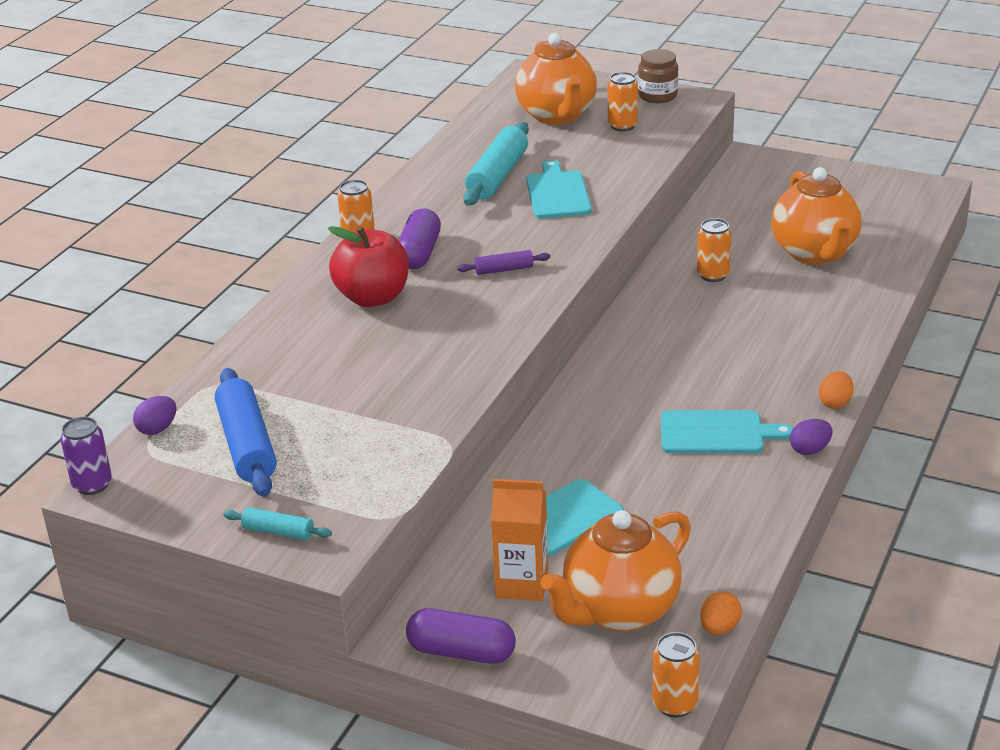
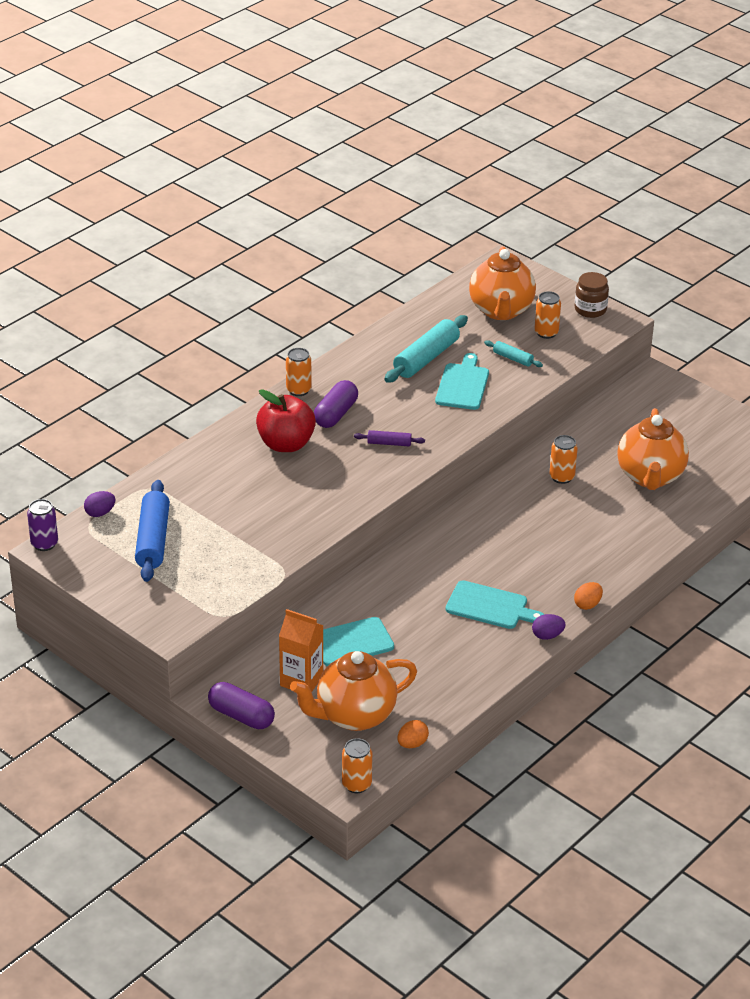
camera: 15 degrees right, 5 degrees up
(278, 532) = (147, 607): turquoise rolling pin -> turquoise rolling pin (513, 358)

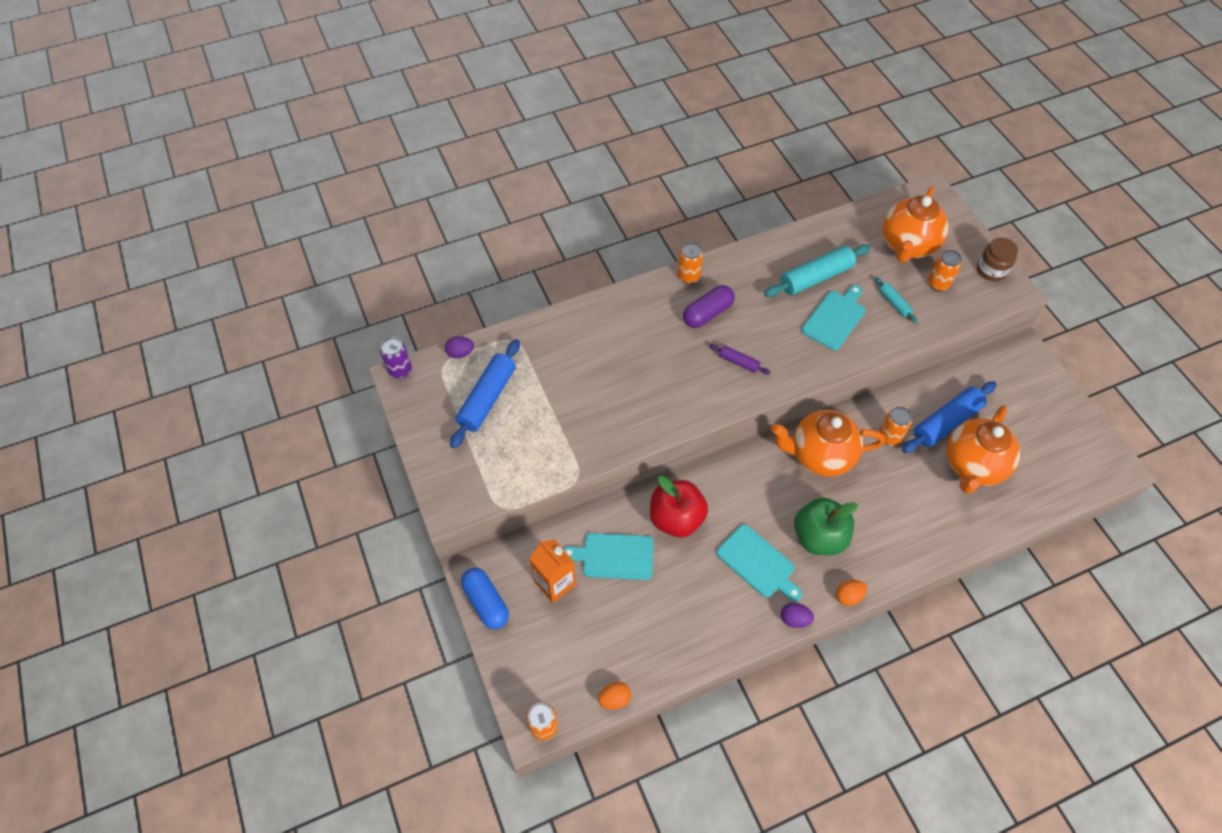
camera: 25 degrees right, 20 degrees up
(241, 716) = (486, 602): purple capsule -> blue capsule
(286, 444) = (649, 332): red apple -> red apple (676, 518)
(354, 715) = (580, 643): orange teapot -> orange teapot (820, 455)
(536, 570) = (819, 537): none -> green apple
(609, 451) = (946, 422): none -> blue rolling pin

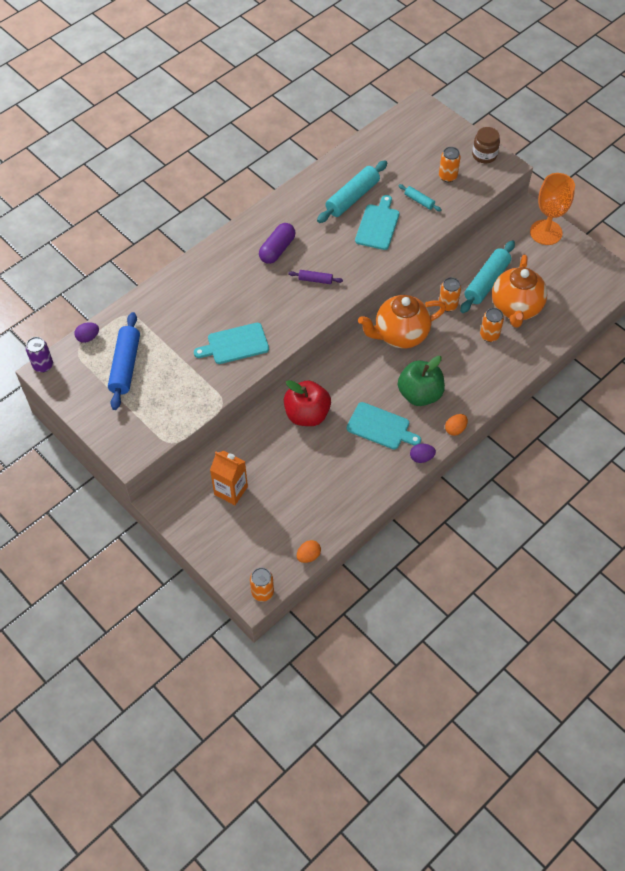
camera: 20 degrees left, 0 degrees up
(486, 602) = (182, 521): blue capsule -> none
(614, 556) = (269, 457): turquoise cutting board -> turquoise cutting board (235, 344)
(688, 276) = (251, 224): orange can -> orange can (489, 335)
(907, 246) = (415, 153): orange teapot -> none
(946, 422) = (486, 282): blue rolling pin -> turquoise rolling pin
(1039, 383) = (546, 232): none -> orange goblet

